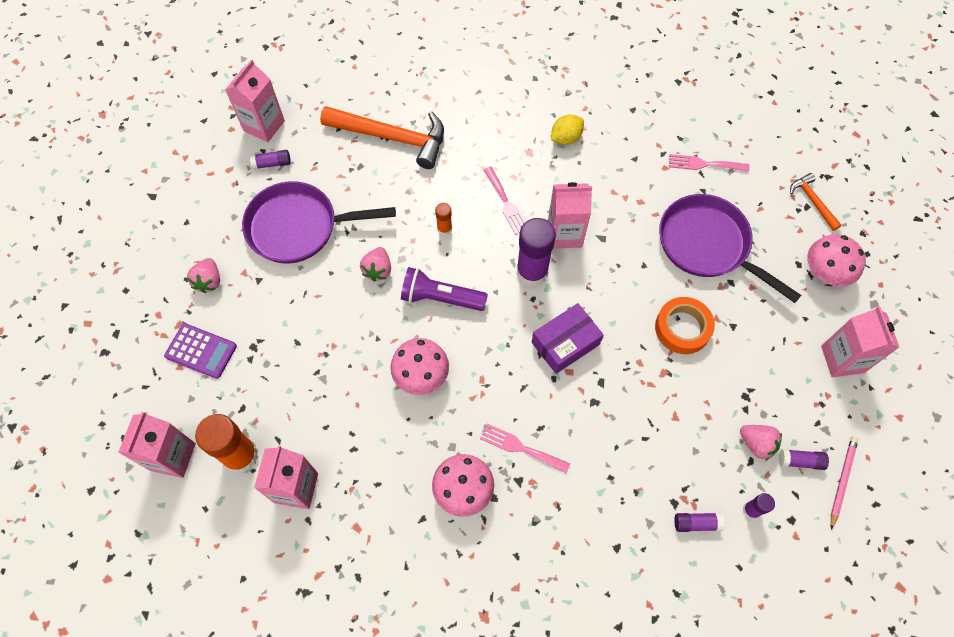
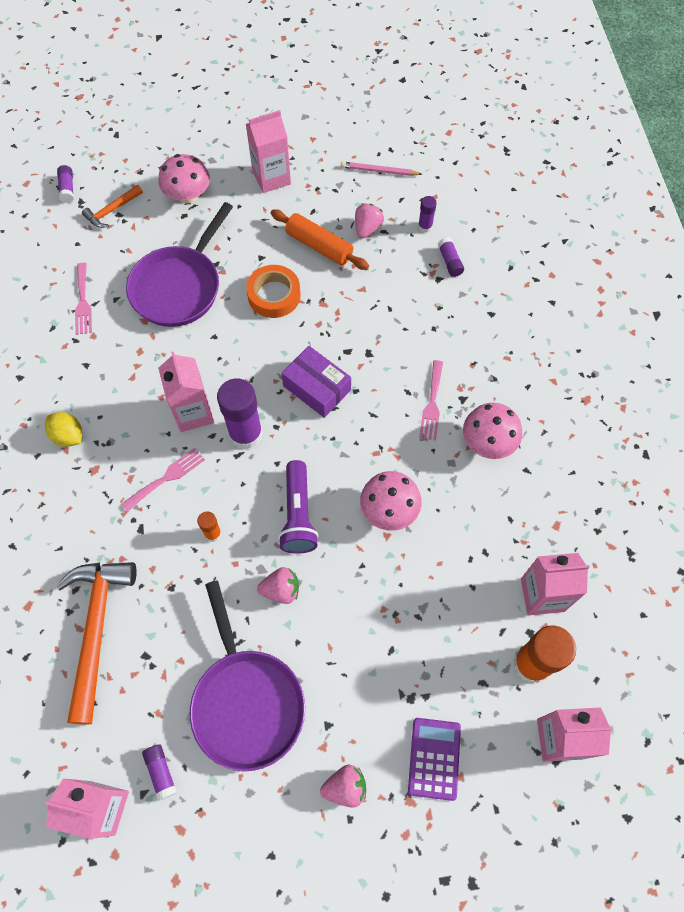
camera: 105 degrees left, 0 degrees up
(739, 386) = (319, 246): none -> orange rolling pin
(800, 461) = (372, 198): purple glue stick -> purple glue stick (67, 188)

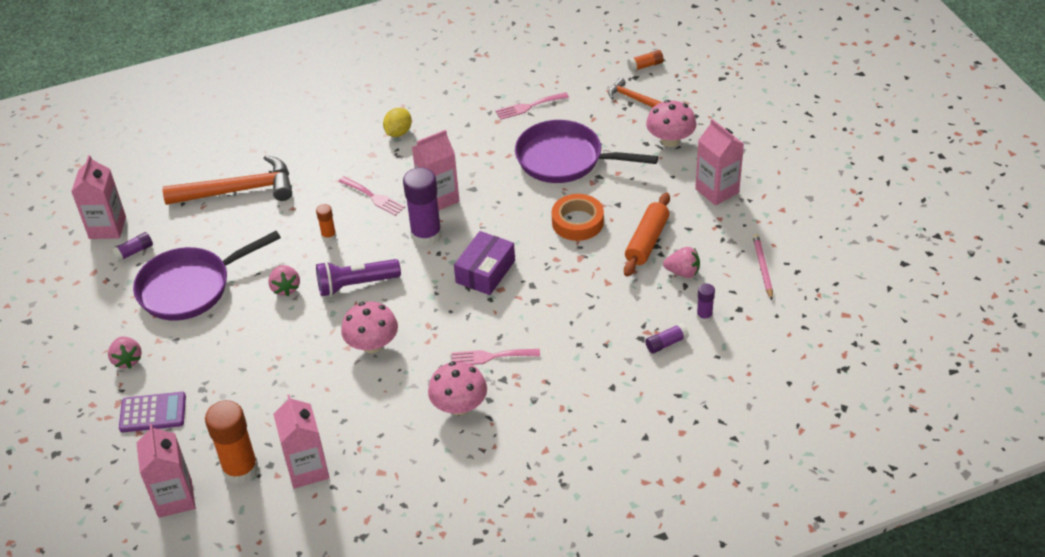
camera: 80 degrees right, 20 degrees down
(67, 188) = (645, 66): purple glue stick -> orange glue stick

